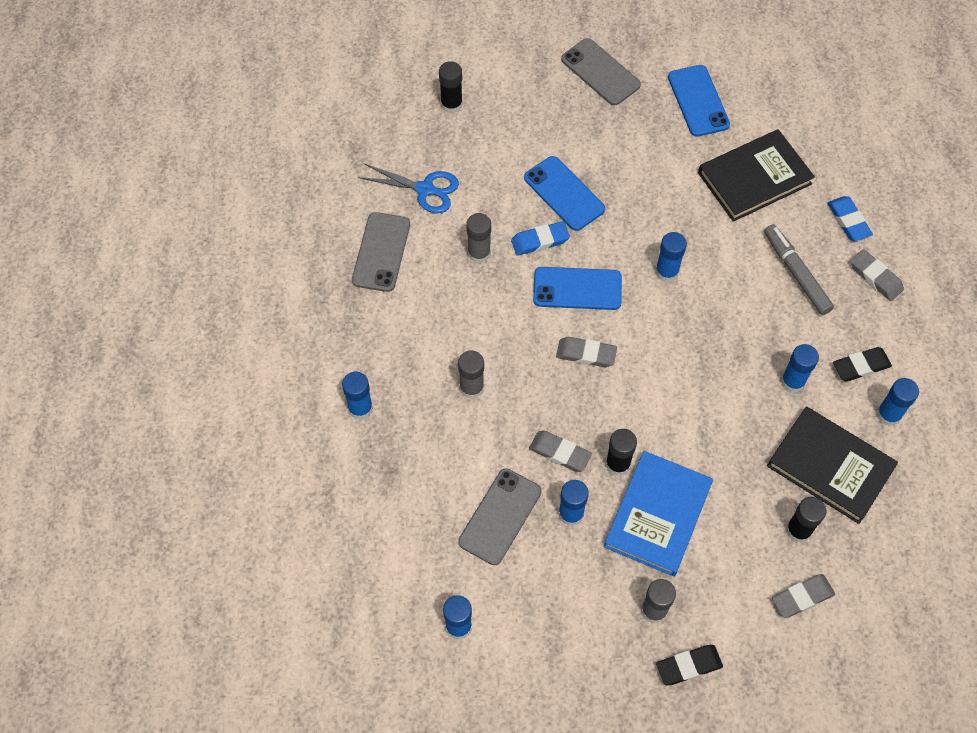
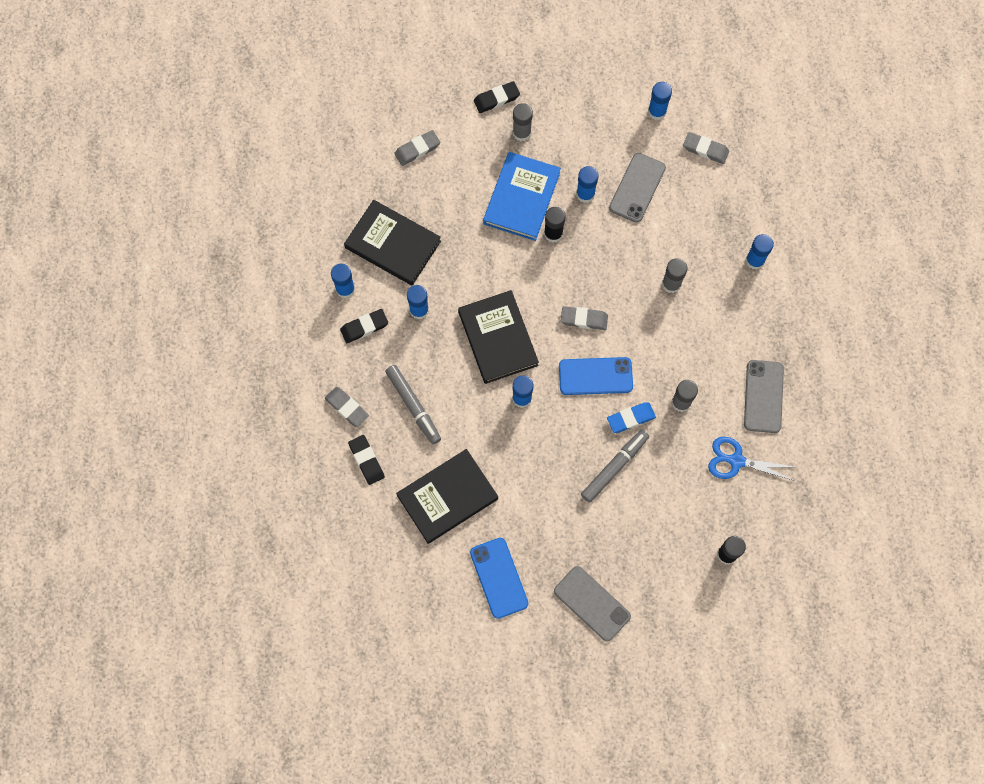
camera: 175 degrees right, 10 degrees up
(560, 453) = (597, 238): grey eraser -> grey eraser (705, 149)
(564, 193) = (614, 467): blue phone -> grey marker
(694, 340) = (498, 338): none -> black book
(798, 530) = (418, 196): black glue stick -> none
(848, 221) = (366, 460): blue eraser -> black eraser

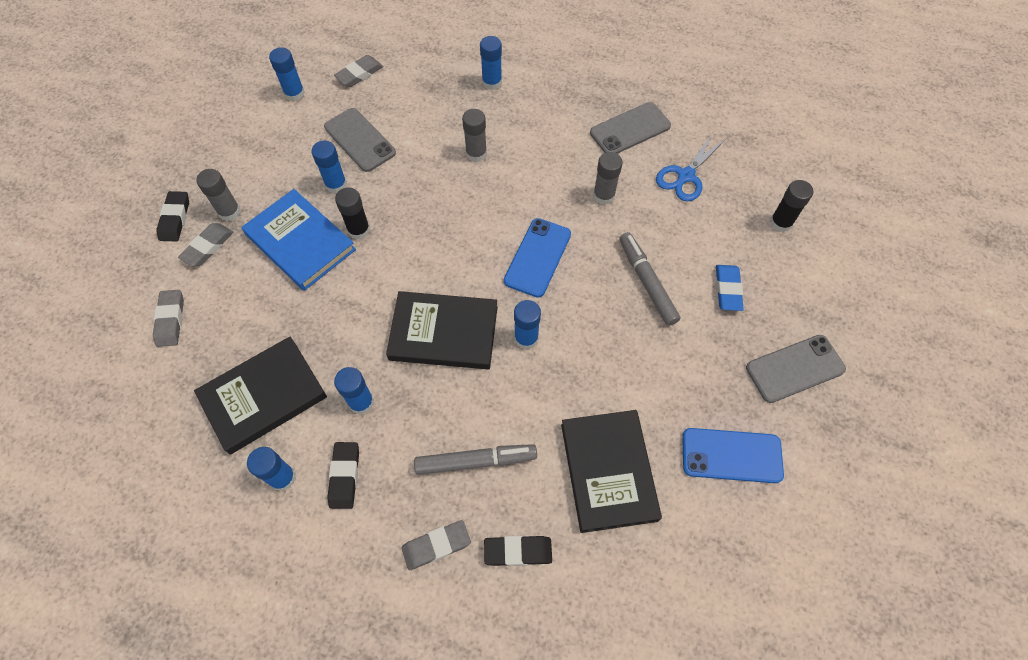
camera: 65 degrees left, 10 degrees down
(584, 319) = (469, 242): grey eraser -> grey eraser (208, 247)
(631, 418) = (600, 245): blue eraser -> blue eraser (727, 289)
(763, 396) = (630, 129): grey phone -> grey phone turned 60 degrees counterclockwise

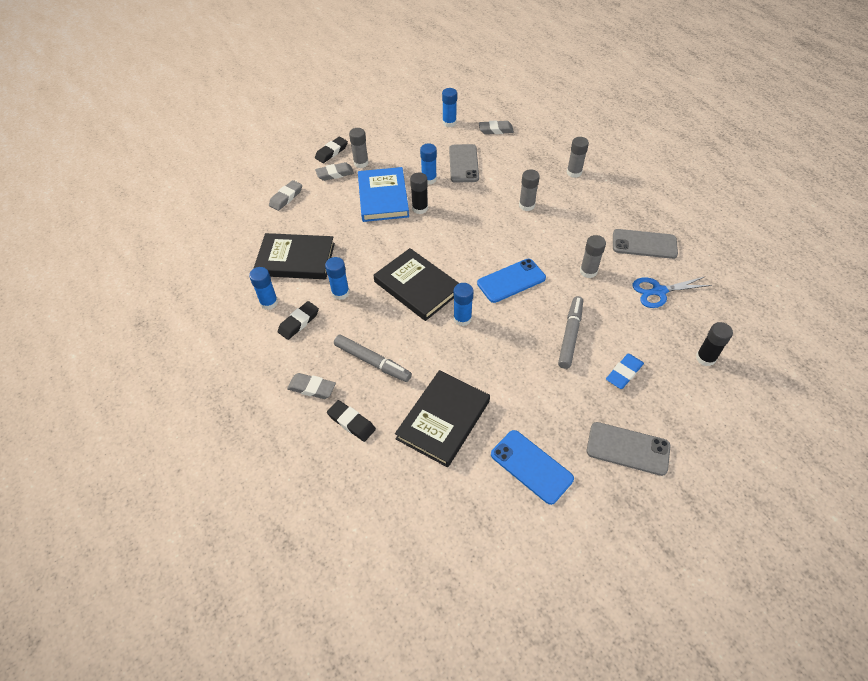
camera: 40 degrees right, 10 degrees down
(492, 82) = (574, 172): blue glue stick -> grey glue stick

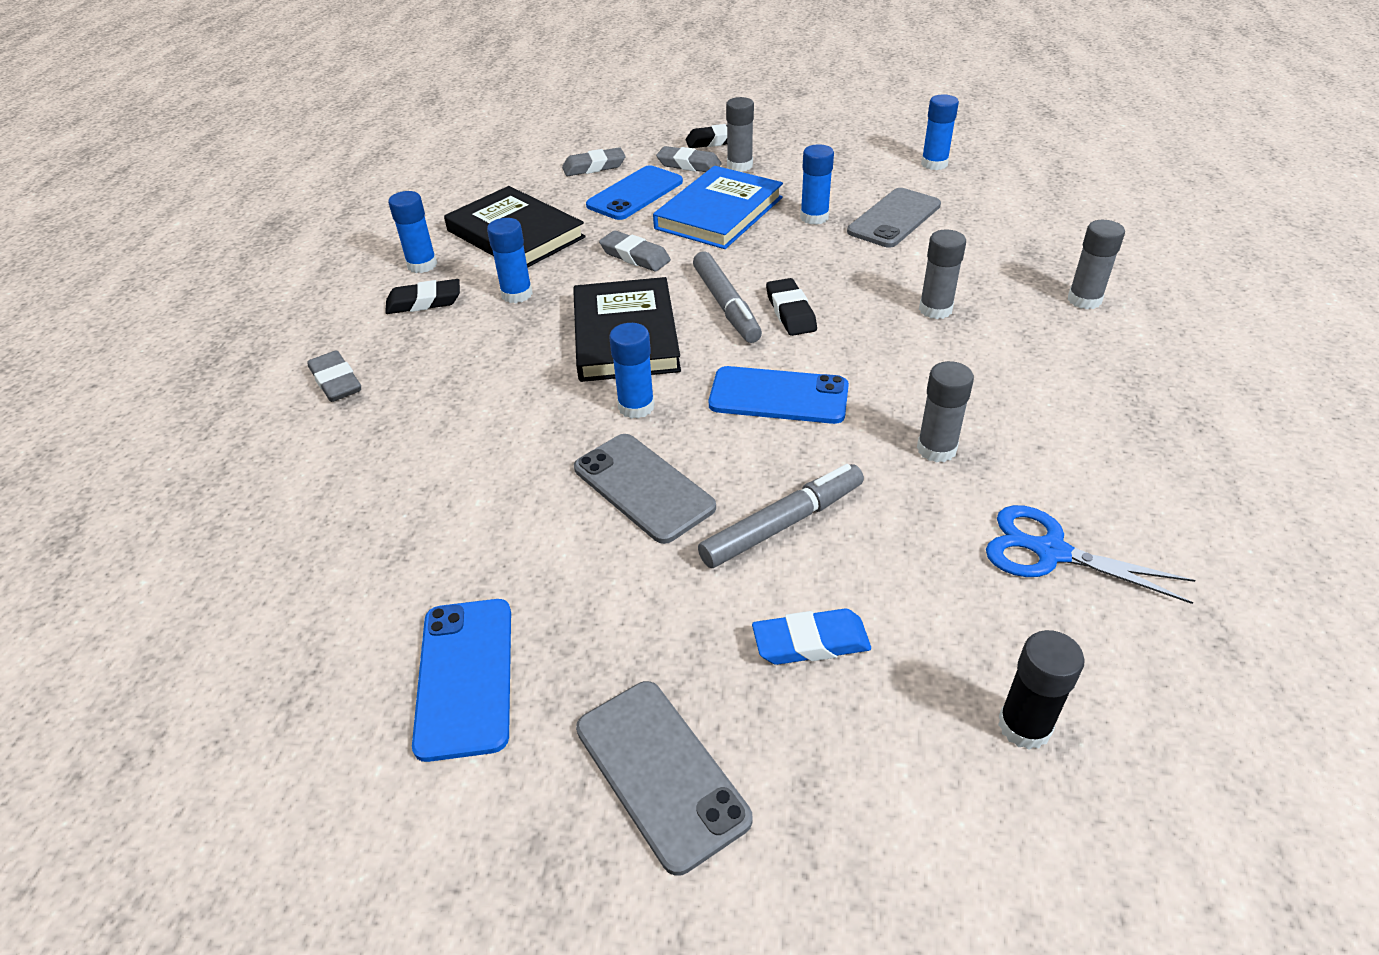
camera: 40 degrees right, 10 degrees down
(328, 205) = (635, 193): none -> blue phone
(351, 422) = (321, 449): black eraser -> black eraser (790, 312)
(372, 362) = (445, 393): grey marker -> grey marker (726, 305)
(420, 208) = (754, 245): black glue stick -> none
(443, 420) = (433, 521): black book -> none
(495, 130) = (1003, 197): grey eraser -> grey eraser (635, 256)
(644, 244) = (1108, 462): grey phone -> grey phone (643, 487)

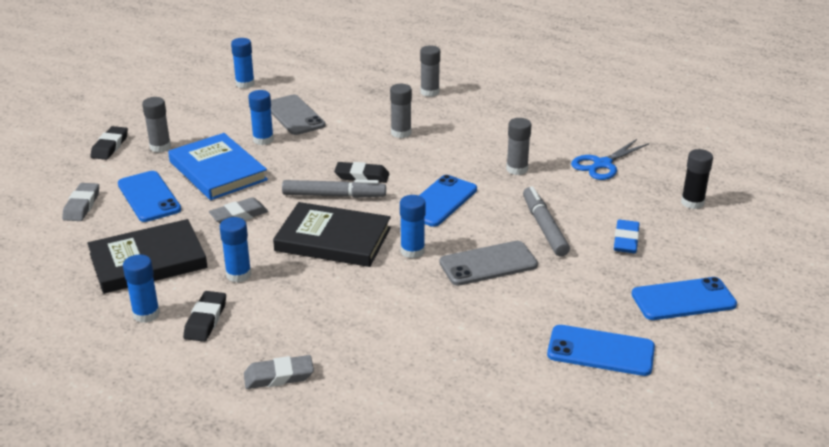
camera: 70 degrees left, 10 degrees down
(660, 773) = (683, 300): grey phone -> blue phone
(689, 165) = (133, 166): grey eraser -> none

